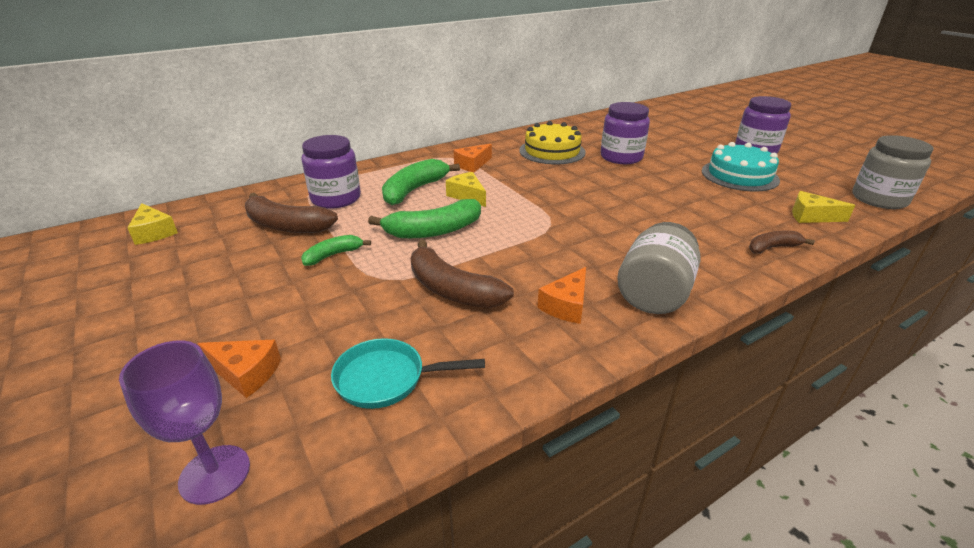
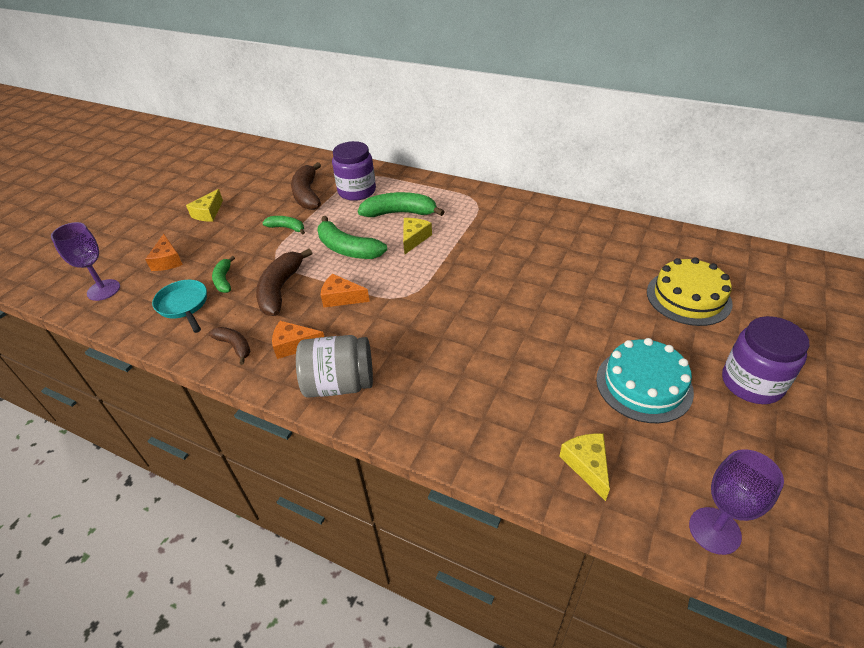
camera: 60 degrees right, 10 degrees up
(154, 232) = (266, 162): yellow cheese -> yellow cheese (208, 213)
(375, 328) = (224, 280): none -> green banana
(472, 165) = (472, 216): orange cheese -> orange cheese (341, 298)
(552, 151) = (552, 243): yellow cake -> yellow cake (688, 297)
(621, 157) = (590, 287): purple jar -> none
(772, 248) = (478, 443): brown banana -> brown banana (234, 346)
(879, 199) = (714, 530): grey jar -> purple goblet

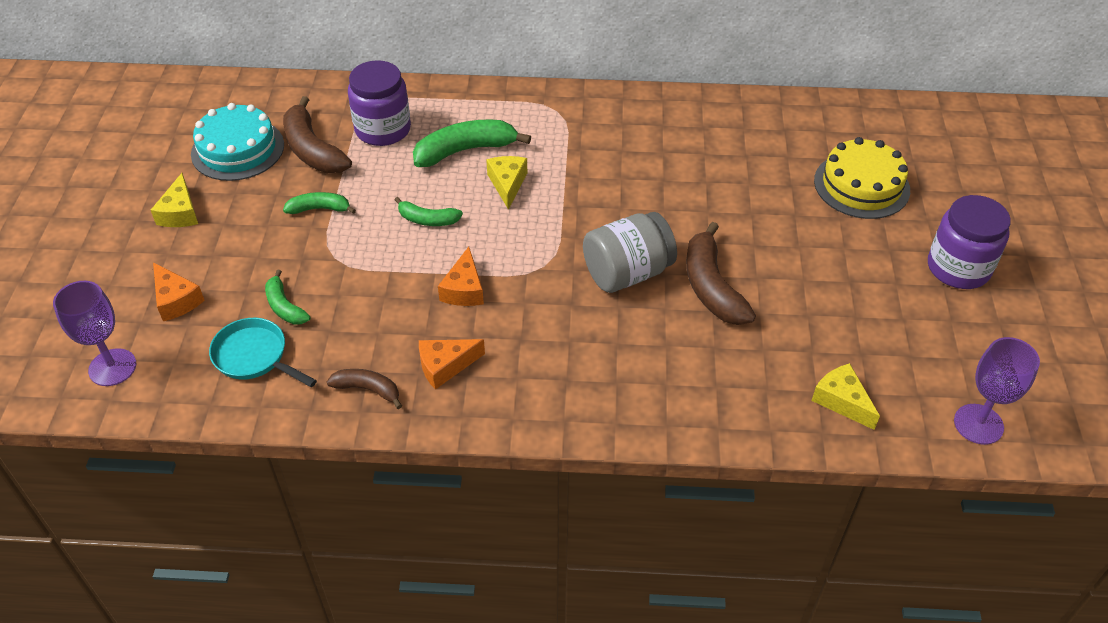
camera: 25 degrees left, 5 degrees up
(280, 289) = (375, 299): brown banana -> brown banana (712, 287)
(339, 384) = (533, 396): grey jar -> grey jar (627, 273)
(341, 298) = (464, 289): orange cheese -> orange cheese turned 75 degrees counterclockwise
(348, 249) = (428, 220): green banana -> green banana, size x0.57
(644, 385) = (859, 300): turquoise cake -> turquoise cake (237, 149)

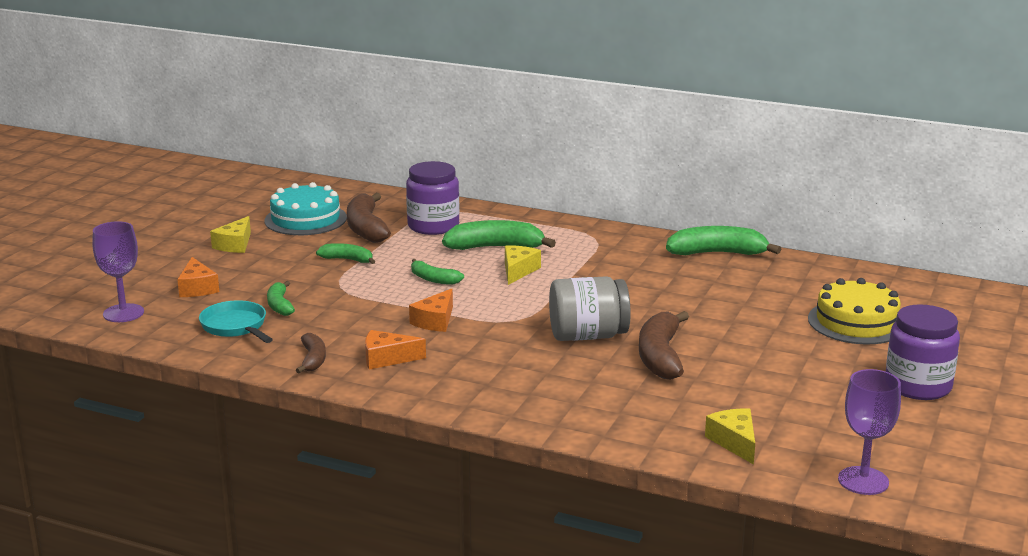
camera: 20 degrees right, 25 degrees down
(368, 389) = (313, 359): brown banana -> brown banana turned 45 degrees clockwise
(686, 108) = (717, 253): none -> green banana

